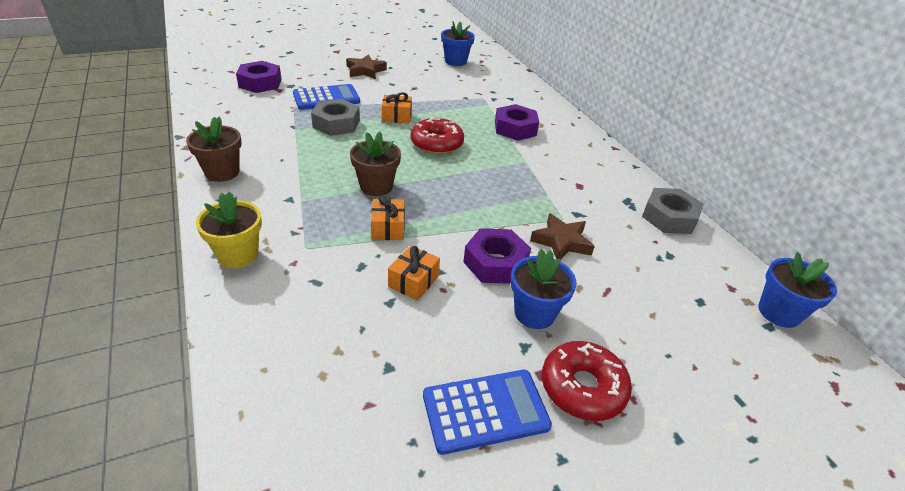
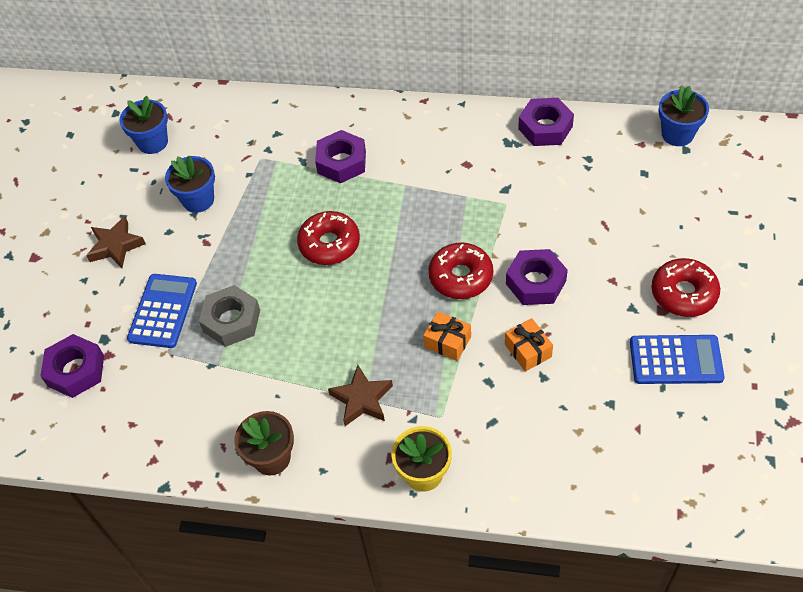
camera: 50 degrees left, 15 degrees up
(376, 186) = (377, 327): brown flower pot -> none
(396, 117) = (251, 257): orange gift -> none
(462, 215) = (461, 277): none -> red donut
(485, 411) = (675, 360): blue calculator -> blue calculator turned 75 degrees clockwise
(534, 313) = (603, 285): blue flower pot -> blue flower pot (198, 200)
(561, 242) = (534, 222): brown star -> brown star (362, 399)
(669, 217) = (545, 127): grey nut -> purple nut

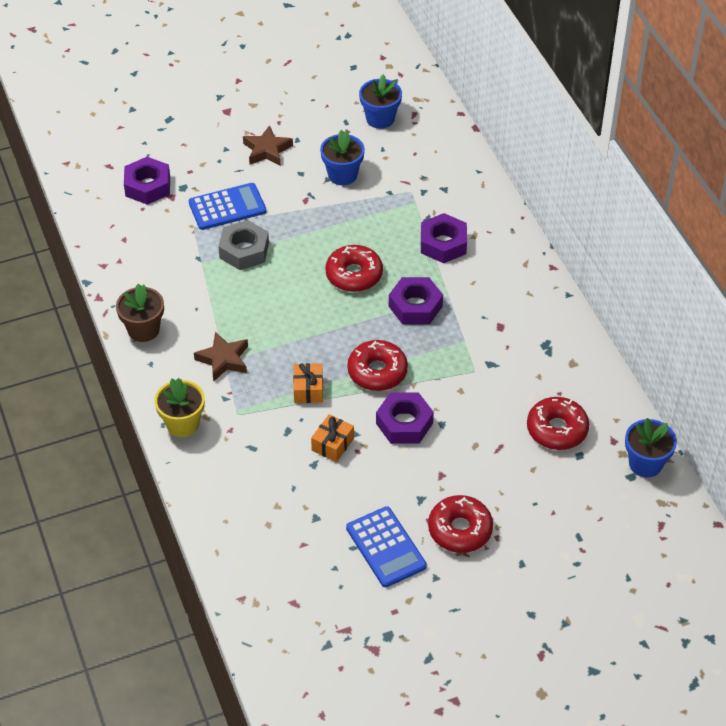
camera: 55 degrees right, 5 degrees down
(545, 127) = (582, 364): purple nut -> purple nut (415, 306)
(607, 176) = (557, 429): none -> red donut

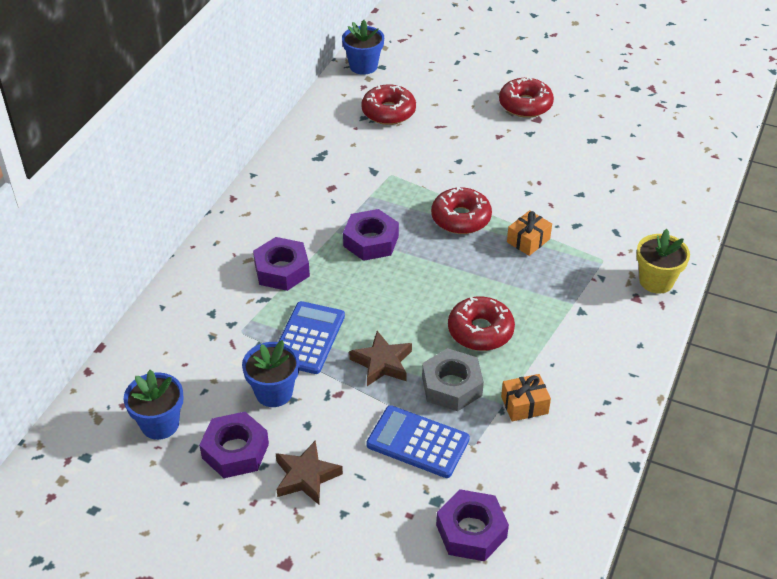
camera: 135 degrees left, 5 degrees down
(143, 330) = (619, 378): brown flower pot -> none
(223, 359) = (572, 306): brown star -> brown star (382, 363)
(332, 444) = (552, 196): orange gift -> orange gift (524, 405)
(354, 275) = (385, 297): red donut -> red donut (480, 331)
(386, 547) = (585, 124): blue calculator -> blue calculator (308, 338)
(404, 423) = (484, 176): purple nut -> purple nut (235, 451)

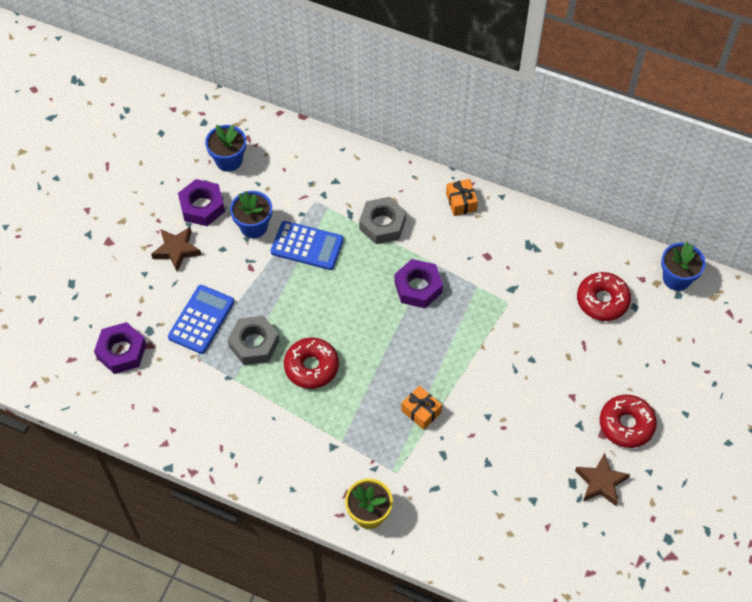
camera: 90 degrees right, 15 degrees up
(282, 270) = (382, 224): purple nut -> grey nut
(382, 363) = (279, 296): brown star -> brown star (601, 482)
(461, 218) = (449, 358): red donut -> none
(524, 405) = (232, 394): orange gift -> orange gift (461, 202)

